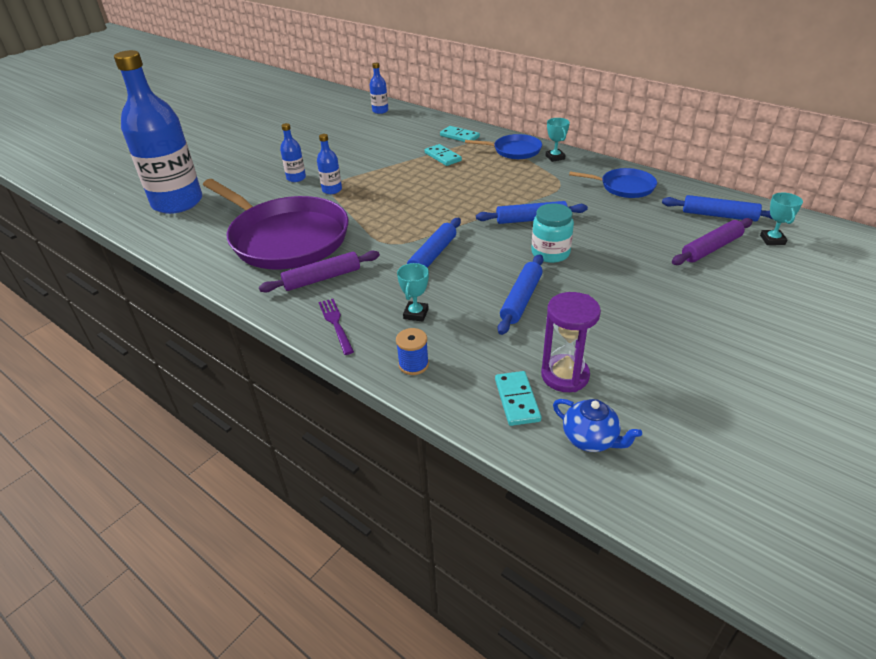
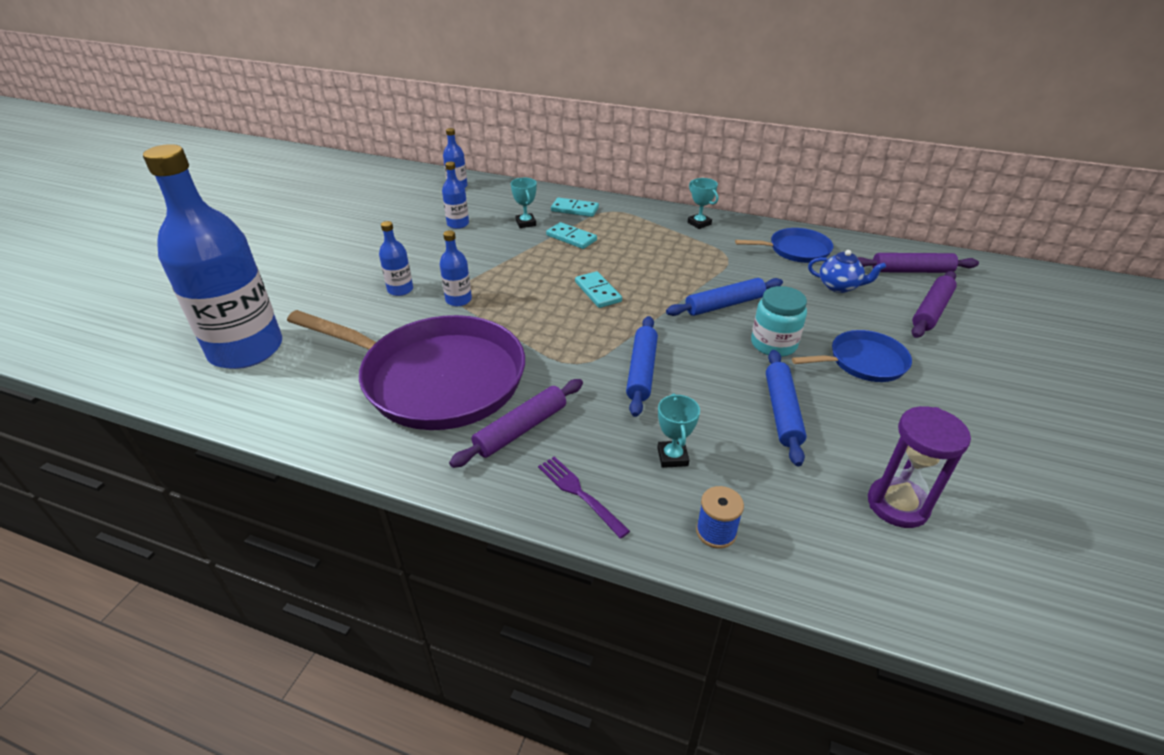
camera: 20 degrees left, 0 degrees up
(364, 138) = (458, 224): none -> blue bottle
(514, 150) = (649, 220): blue pan -> blue pan (863, 362)
(517, 400) = (868, 553): turquoise domino -> turquoise domino (597, 292)
(590, 439) = (983, 586): blue teapot -> blue teapot (839, 286)
(719, 215) = (911, 271): blue rolling pin -> purple rolling pin
(772, 240) = (980, 291): turquoise trophy -> turquoise trophy (526, 223)

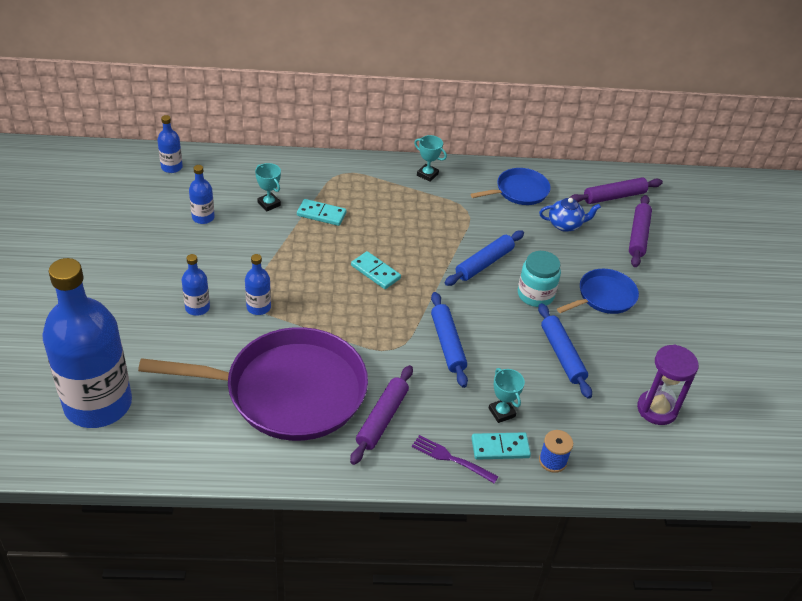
camera: 25 degrees left, 5 degrees up
(574, 209) = (306, 178): turquoise domino -> turquoise domino (500, 448)

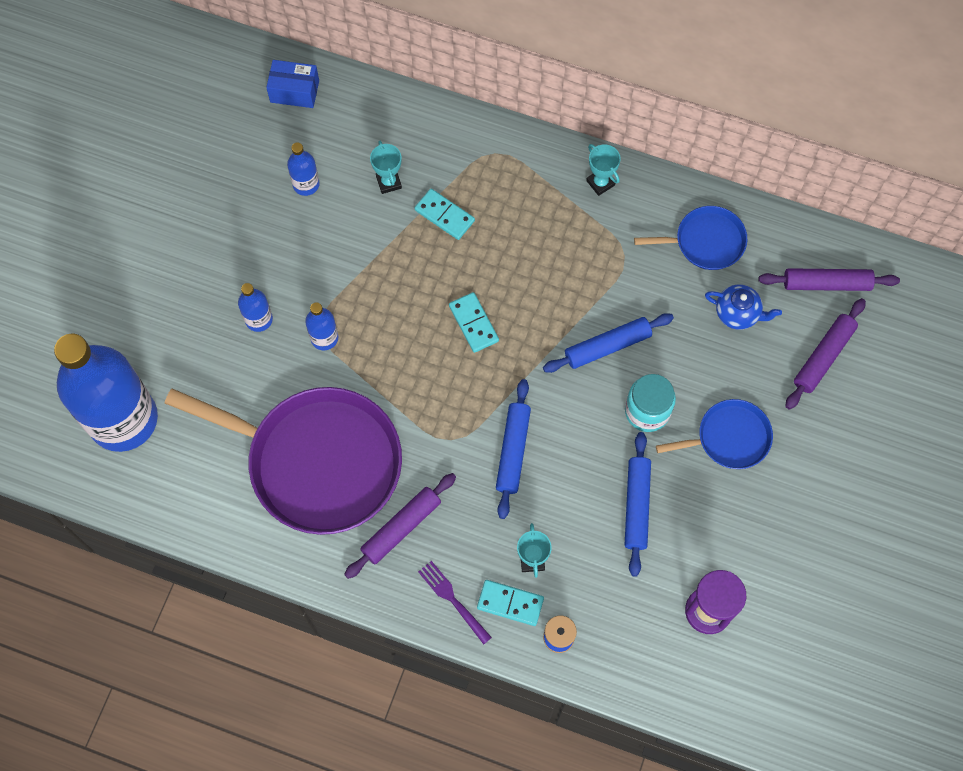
camera: 25 degrees right, 25 degrees up
(172, 167) = (294, 91): blue bottle -> blue box

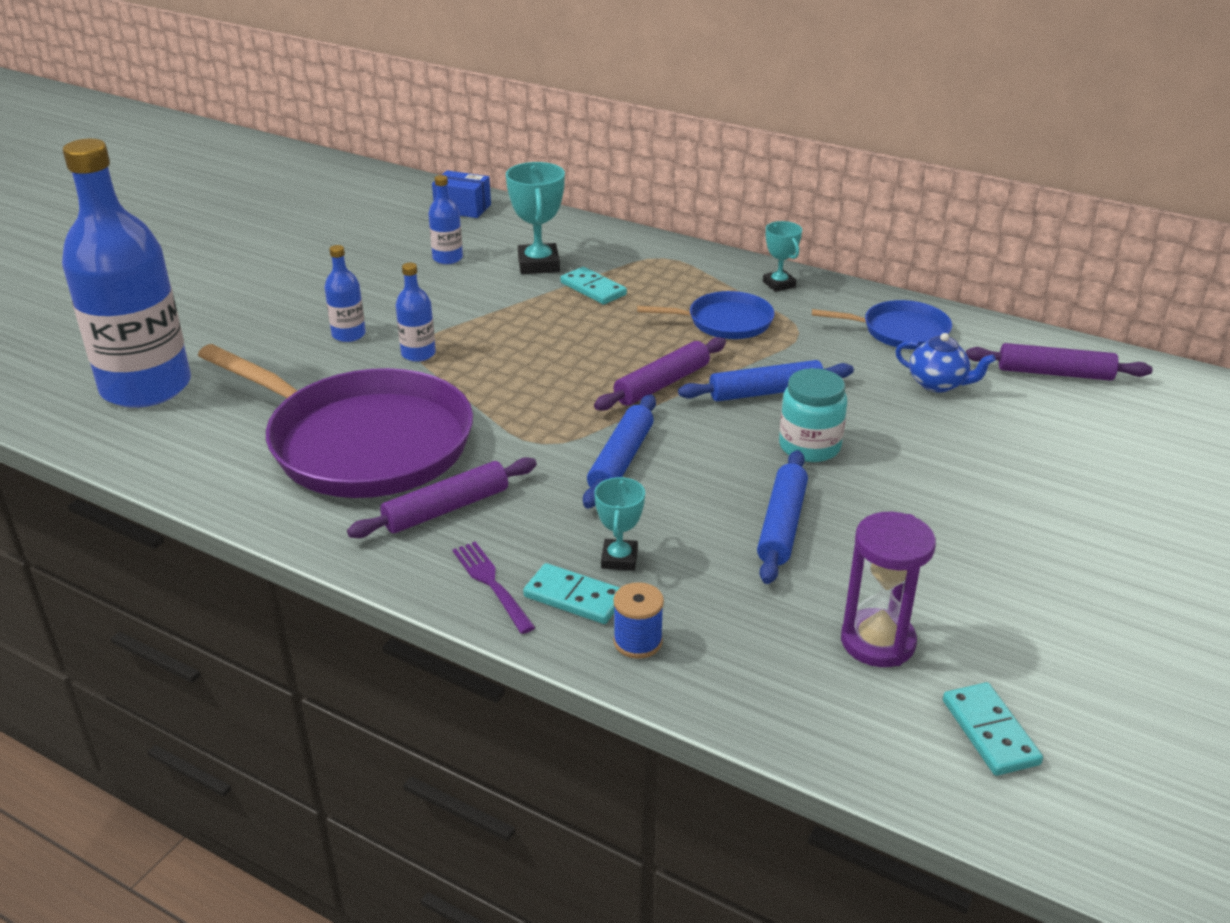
camera: 10 degrees right, 35 degrees down
(388, 182) = (538, 264): turquoise trophy -> turquoise trophy, size x1.64
(473, 323) = (602, 360): turquoise domino -> turquoise domino (989, 732)
(729, 438) = (921, 480): blue pan -> blue pan (725, 322)
(823, 357) = (1053, 427): purple rolling pin -> purple rolling pin (662, 384)

